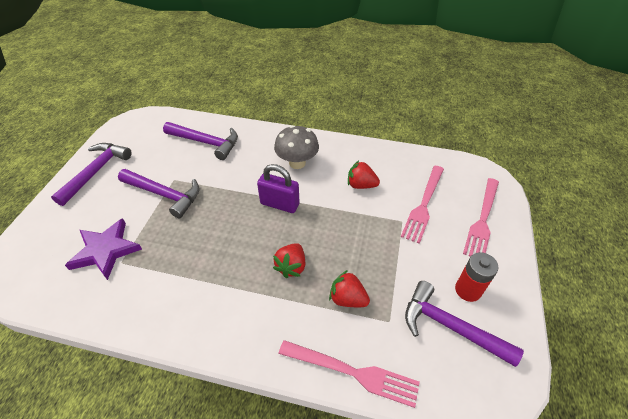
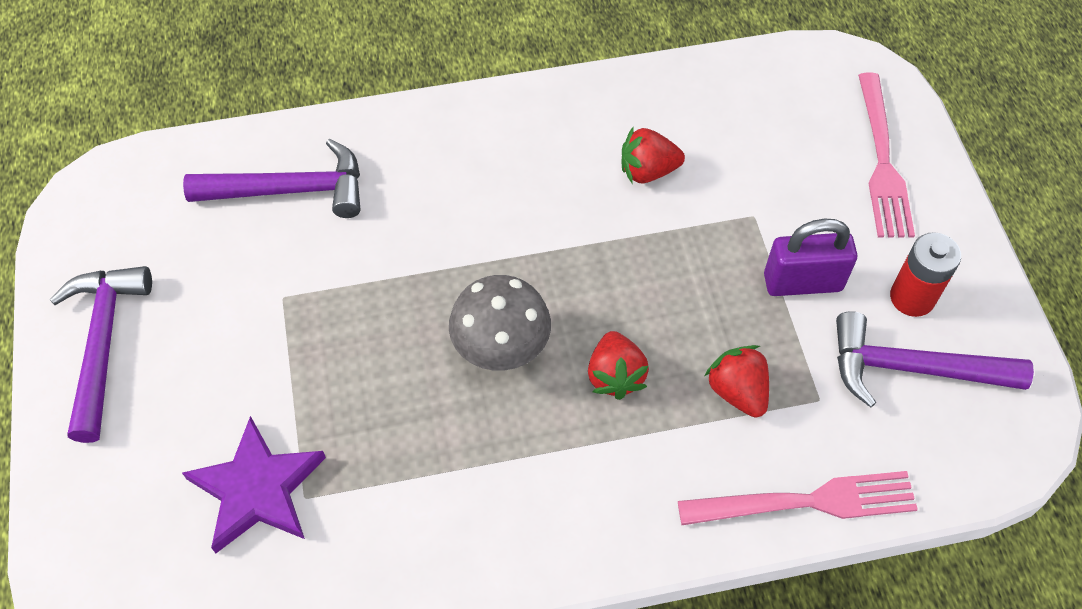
camera: 25 degrees left, 10 degrees up
(164, 194) = (288, 335): purple hammer -> none
(279, 204) = (523, 267): purple padlock -> purple padlock (802, 282)
(297, 163) = (503, 168): grey mushroom -> grey mushroom (501, 349)
(347, 299) = (737, 391): red strawberry -> red strawberry turned 60 degrees clockwise
(423, 205) = (775, 170): pink fork -> none

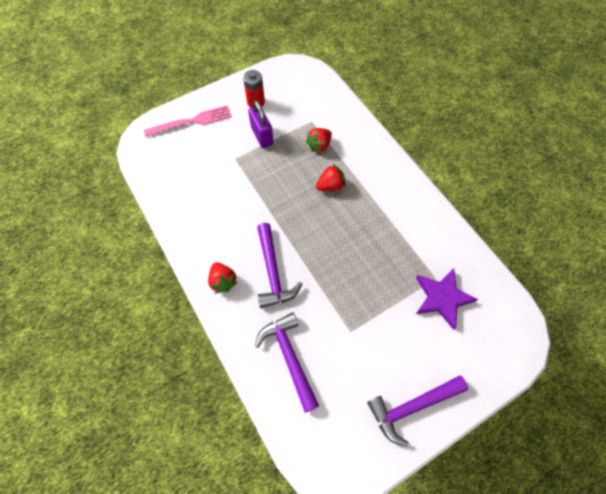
camera: 110 degrees left, 5 degrees up
(501, 349) = (336, 229): grey mushroom -> none
(648, 171) = (224, 202): red strawberry -> red strawberry (223, 281)
(807, 501) = (352, 117): pink fork -> none
(911, 369) = (287, 98): purple hammer -> purple hammer (273, 272)

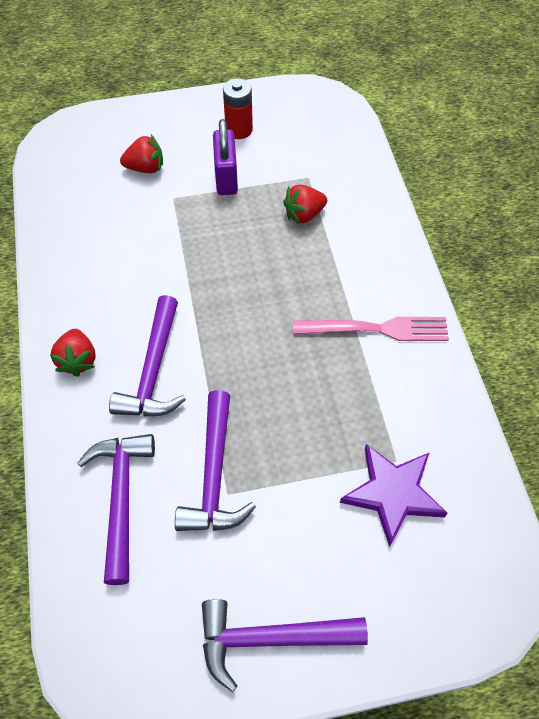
camera: 20 degrees right, 5 degrees down
(192, 121) = (137, 132): pink fork -> pink fork (377, 329)
(330, 186) = (294, 276): red strawberry -> red strawberry (145, 168)
(338, 323) = (214, 475): none -> purple hammer

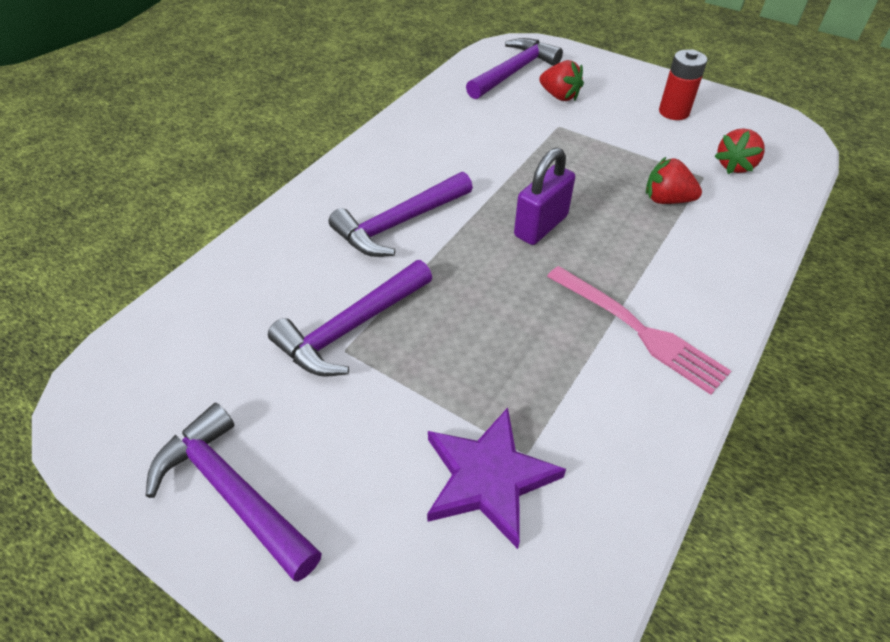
camera: 45 degrees right, 10 degrees down
(78, 360) = (355, 180): red strawberry -> red strawberry (735, 166)
(121, 498) = (266, 287): purple hammer -> purple hammer (514, 72)
(226, 178) = (622, 137): purple padlock -> purple padlock (541, 226)

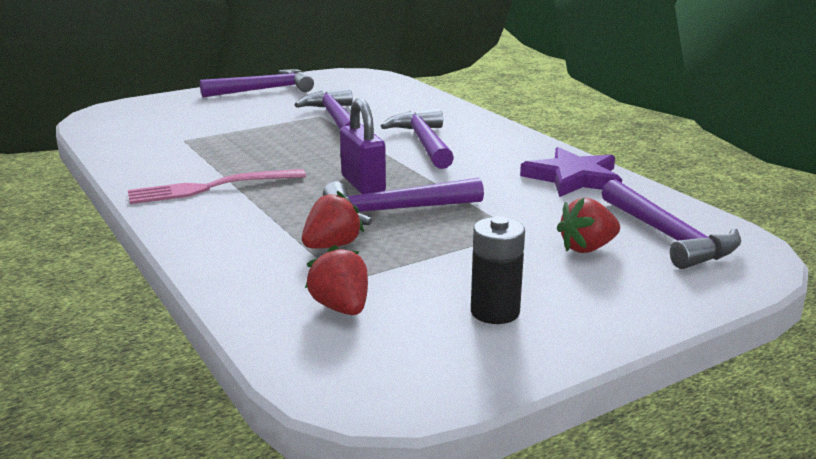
camera: 115 degrees right, 25 degrees down
(488, 478) = (185, 129): purple star -> purple star (573, 178)
(579, 190) = (394, 211): none -> purple hammer
(674, 112) = (495, 312): red battery -> black battery

